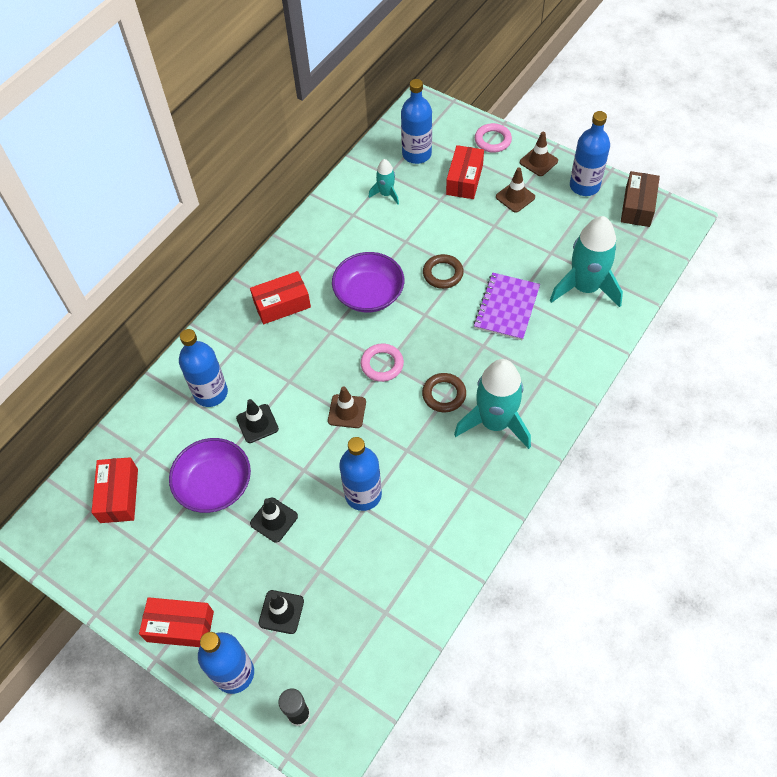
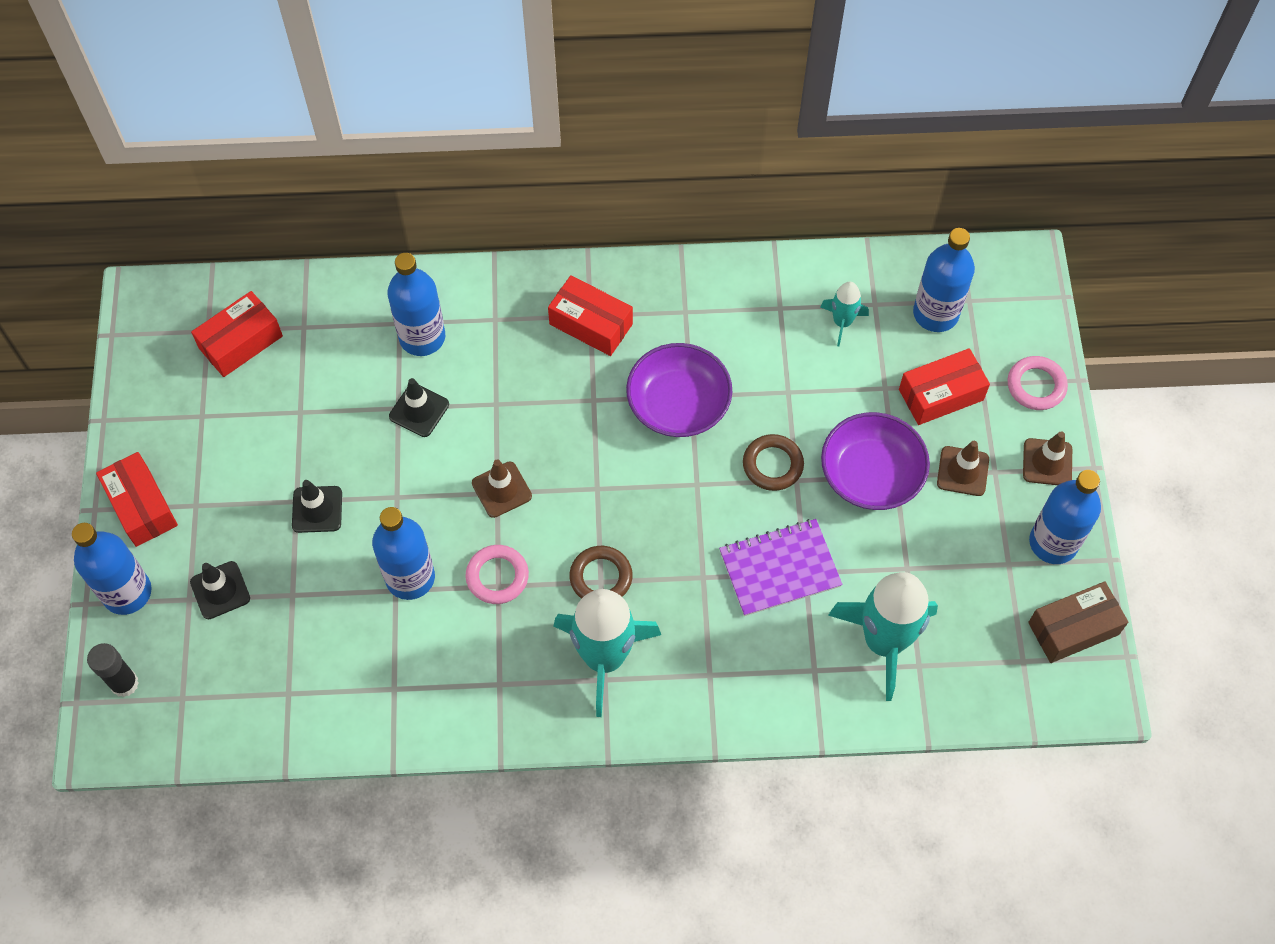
camera: 50 degrees right, 5 degrees up
(214, 484) = (317, 422): purple bowl -> purple bowl (871, 474)
(382, 364) = (591, 484): pink ring -> pink ring (497, 576)

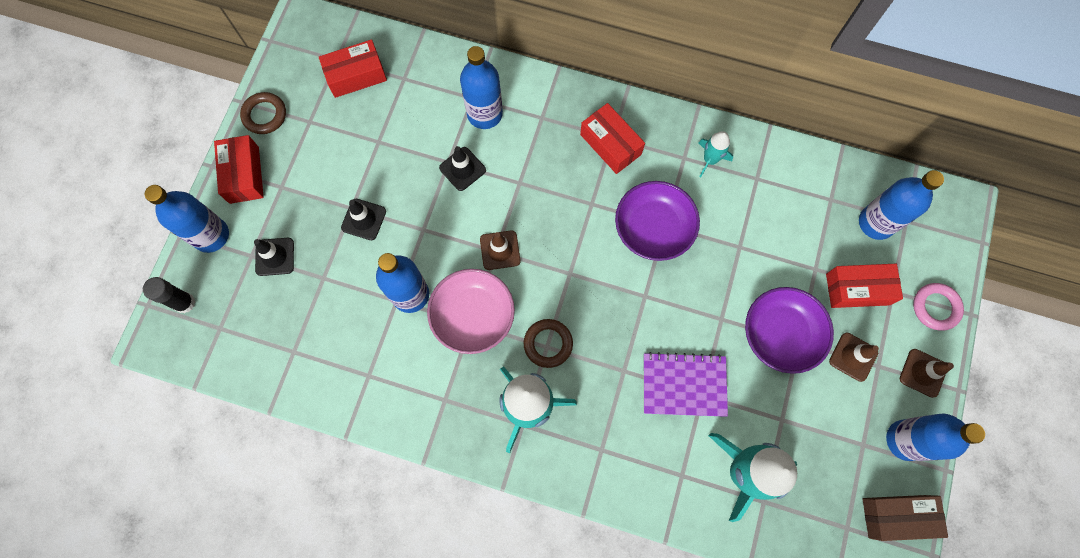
camera: 20 degrees right, 10 degrees up
(497, 576) = (473, 316): pink ring -> pink bowl
(772, 465) = (707, 300): brown ring -> brown ring (264, 115)
(842, 322) = (800, 205): turquoise rocket -> turquoise rocket (710, 160)

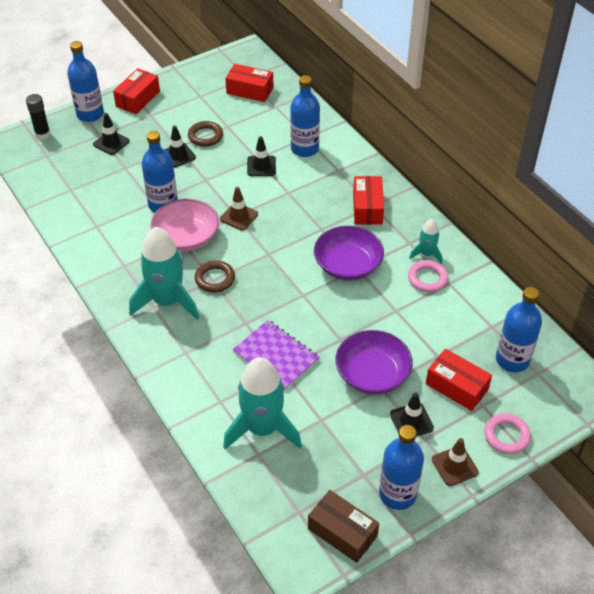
camera: 40 degrees right, 25 degrees down
(264, 115) = (179, 80): brown ring -> brown ring (205, 136)
(735, 188) = (427, 278): none -> pink ring
(853, 357) = (411, 421): brown traffic cone -> black traffic cone

